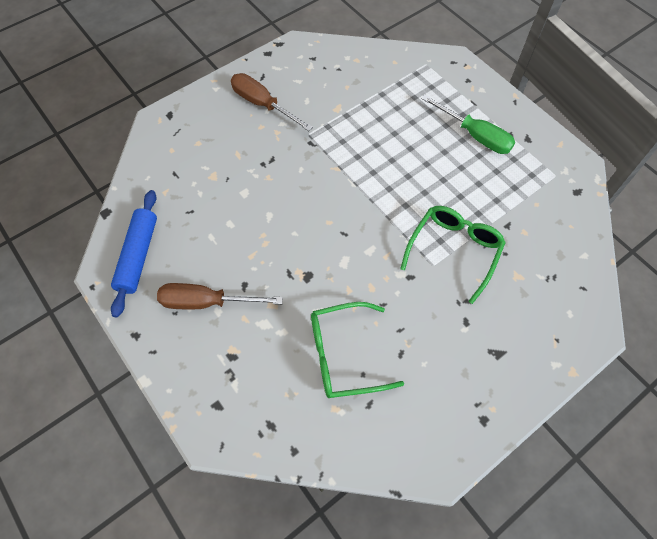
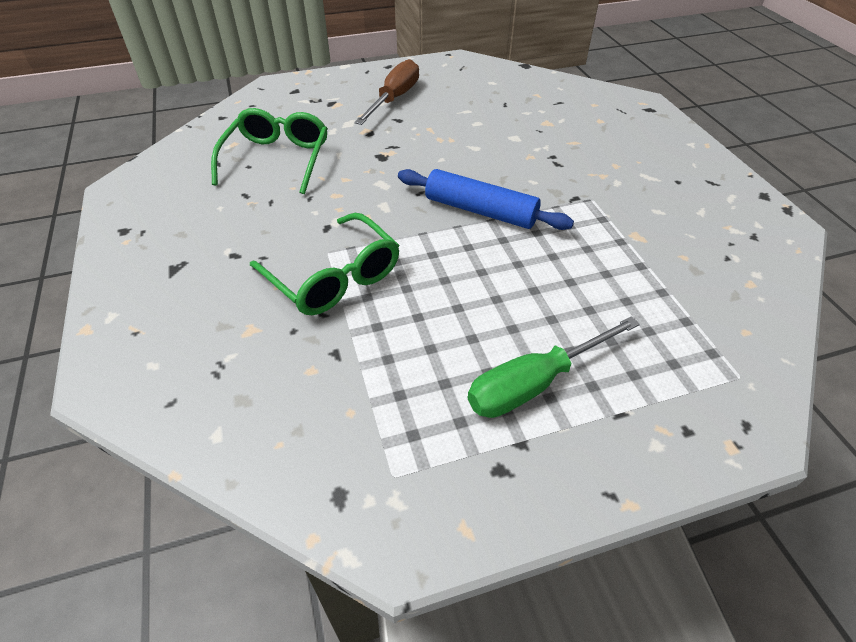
camera: 110 degrees right, 15 degrees down
(138, 256) = (467, 74): blue rolling pin -> blue rolling pin (480, 211)
(262, 104) = (656, 173): brown screwdriver -> none

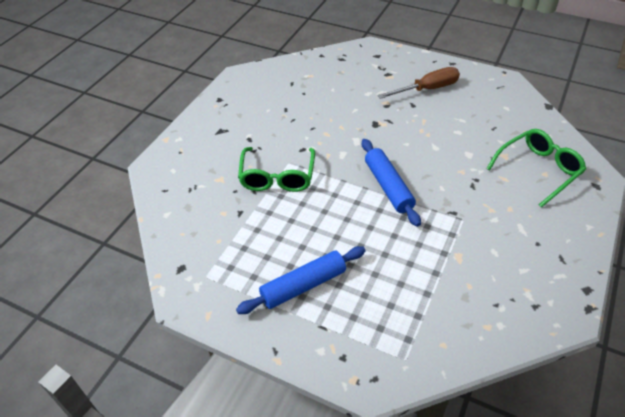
camera: 45 degrees right, 0 degrees up
(277, 159) = (321, 96): green glasses -> green glasses (538, 170)
(535, 383) = (303, 285): green screwdriver -> blue rolling pin

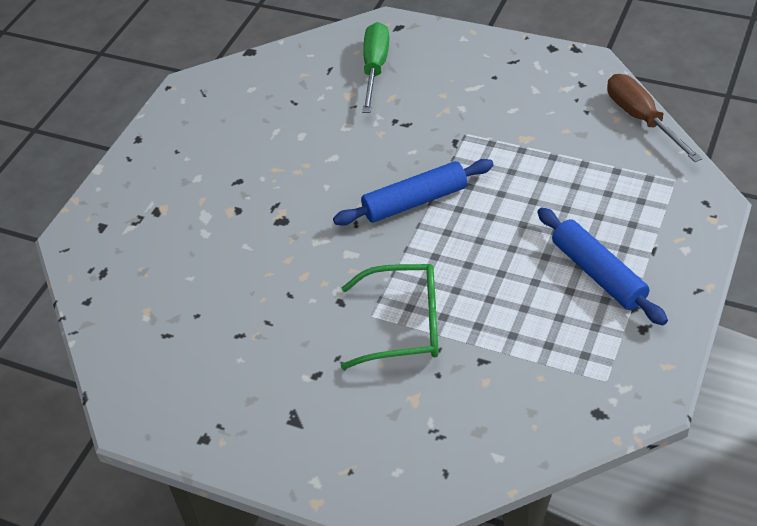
camera: 90 degrees left, 0 degrees up
(427, 89) = (201, 165): brown screwdriver -> brown screwdriver (642, 119)
(538, 170) = (375, 68): green glasses -> green screwdriver

